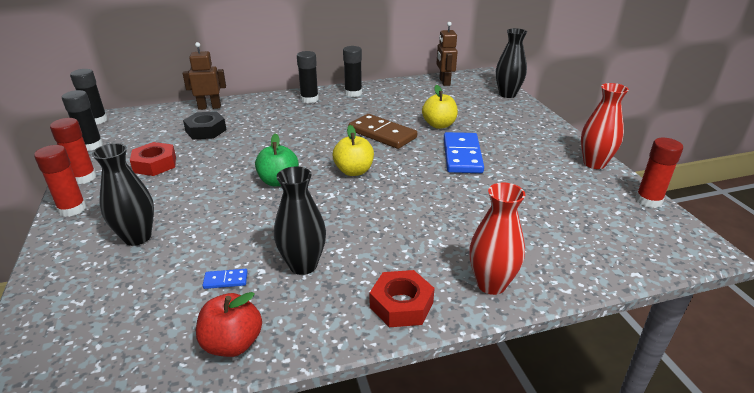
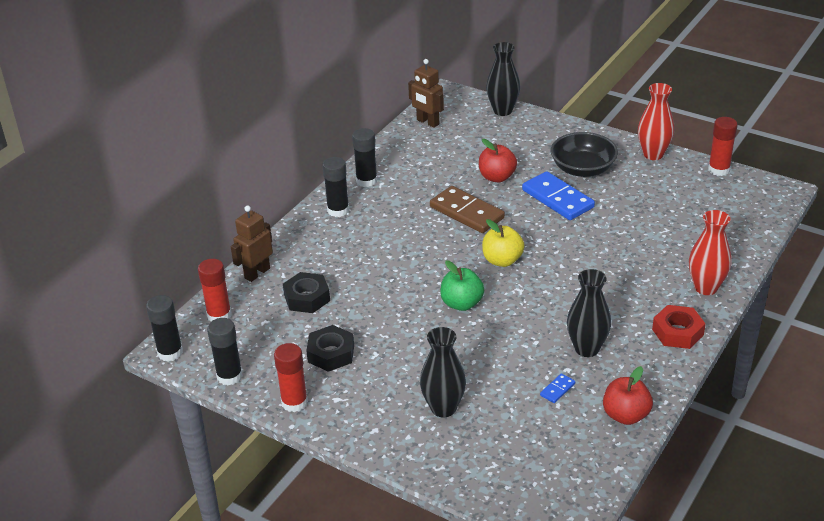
camera: 40 degrees left, 5 degrees up
(72, 209) = (346, 427): red glue stick -> red glue stick (219, 315)
(155, 164) = (331, 353): red nut -> black nut
(382, 134) = (466, 212): brown domino -> brown domino turned 45 degrees clockwise
(439, 125) = (497, 177): yellow apple -> red apple
(514, 147) = (583, 169): none -> black bowl

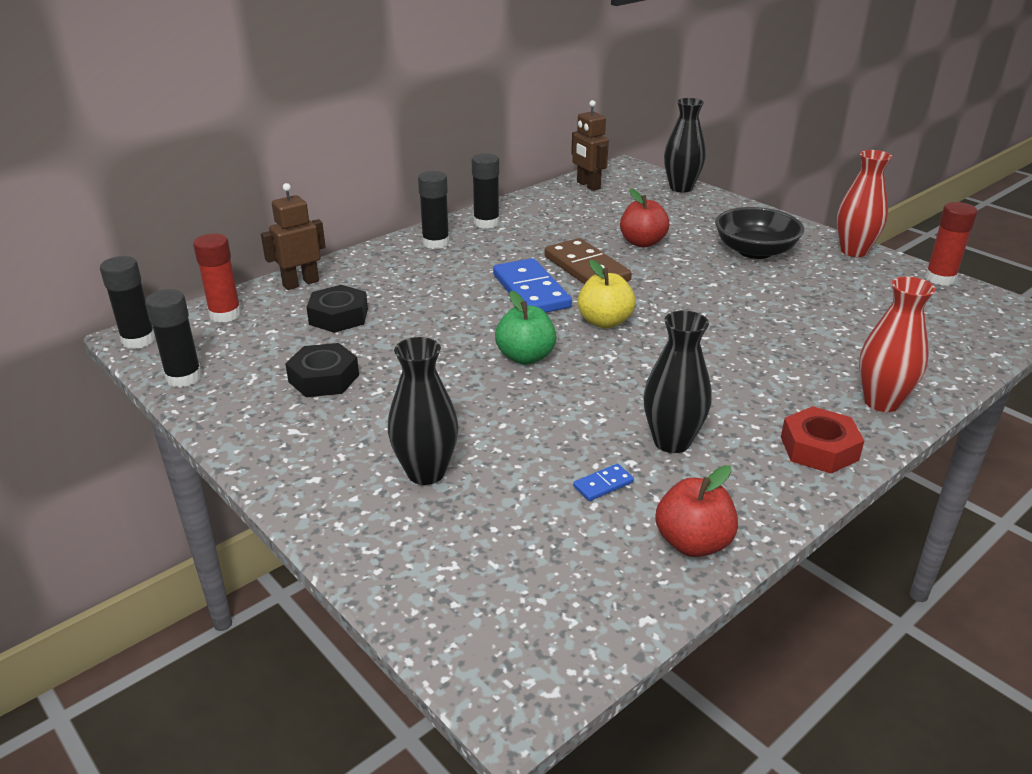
camera: 15 degrees right, 5 degrees down
(294, 402) = (237, 423): red glue stick -> none
(558, 199) = (709, 274): blue domino -> blue domino (531, 291)

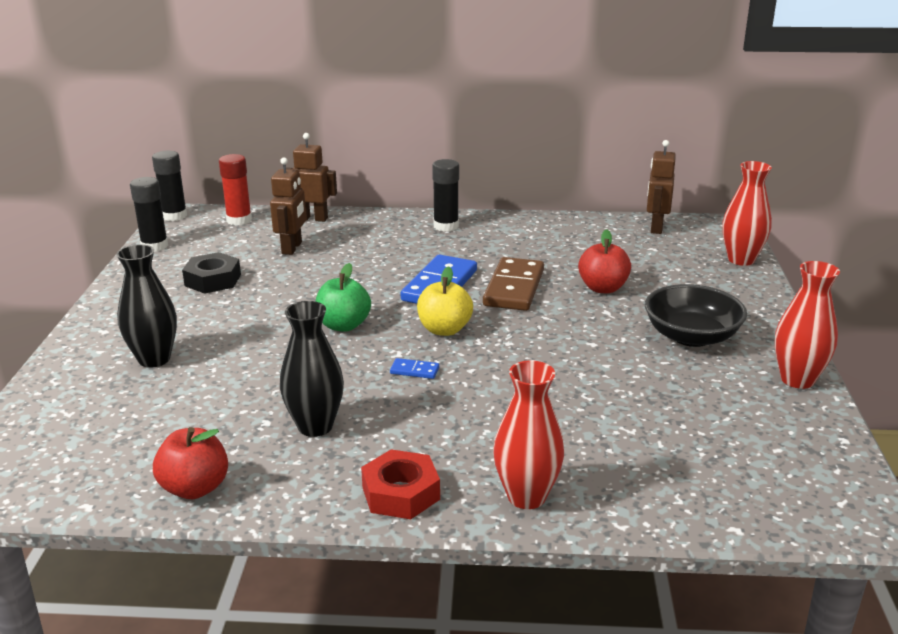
camera: 45 degrees right, 5 degrees down
(338, 316) = (292, 248): black nut -> brown robot
(486, 223) = (511, 226): black glue stick -> none
(603, 484) = (222, 424): blue domino -> blue domino (414, 370)
(681, 188) = (741, 260): black vase -> red vase
(940, 278) = (838, 444): red glue stick -> none

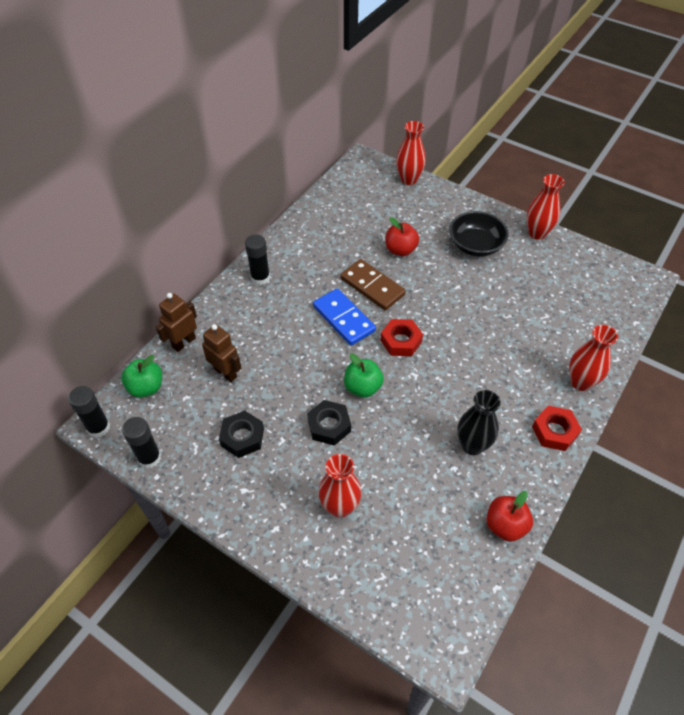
camera: 60 degrees left, 25 degrees up
(154, 359) = (340, 507): black vase -> red vase
(239, 220) = (146, 387): red glue stick -> green apple
(267, 321) = (329, 426): none -> black nut
(414, 370) = (439, 375): blue domino -> none
(444, 329) = (401, 341): yellow apple -> red nut
(656, 227) = (343, 188): brown robot -> none

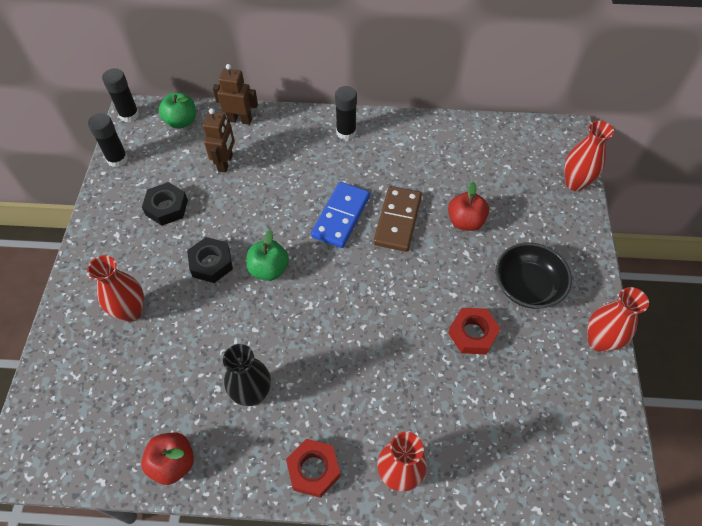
camera: 60 degrees right, 5 degrees up
(401, 341) = (344, 275): red nut -> red nut (472, 334)

